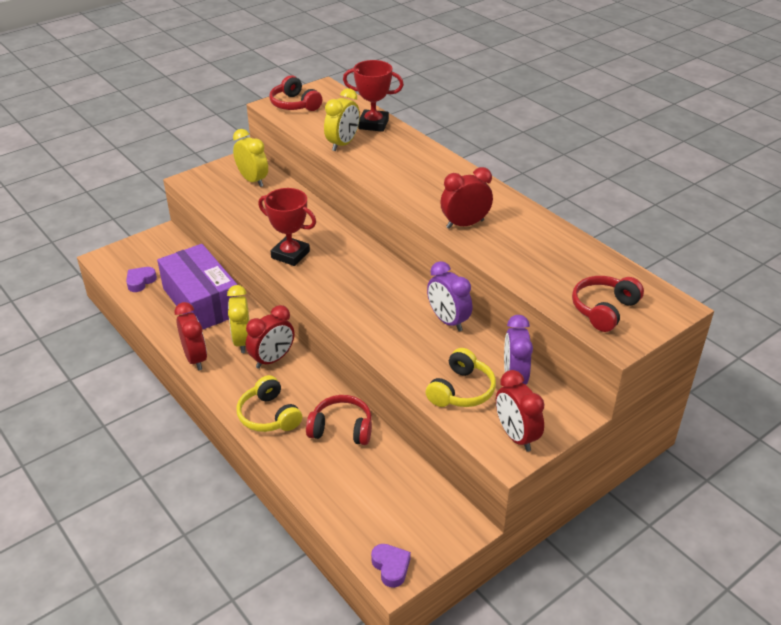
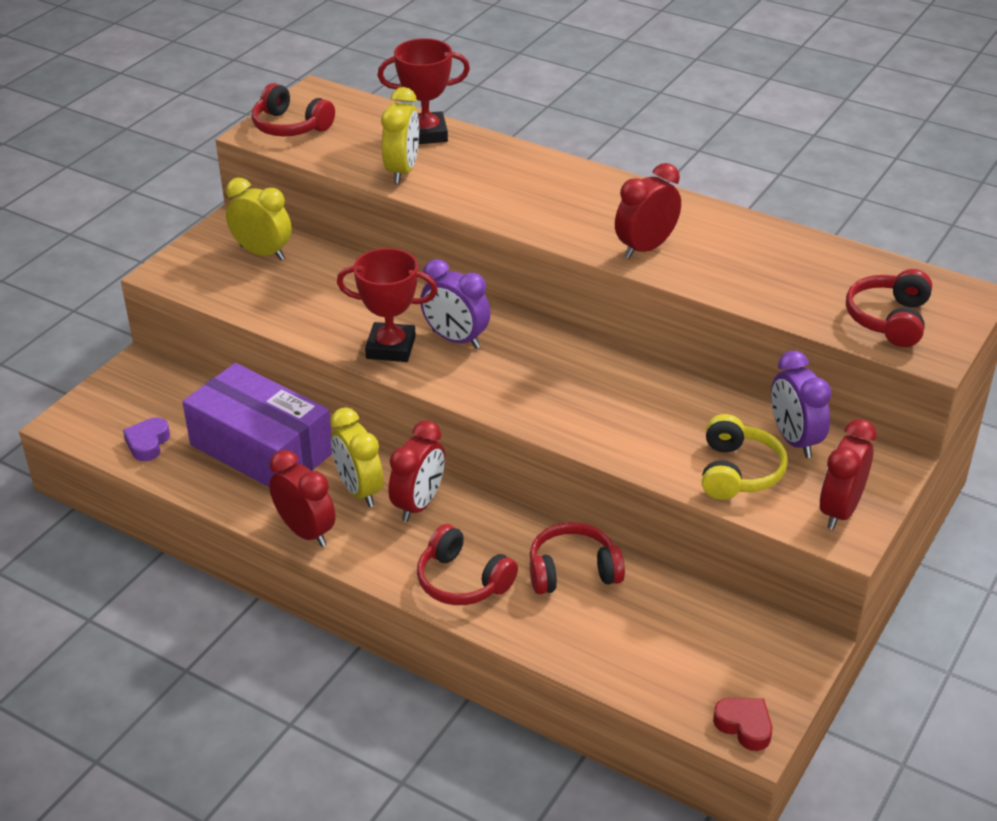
camera: 20 degrees left, 0 degrees up
(269, 415) = (462, 581): yellow headphones -> red headphones
(391, 567) = (744, 726): purple heart -> red heart
(448, 321) = (664, 386): purple clock -> purple clock (456, 339)
(516, 436) = (840, 510): red clock -> red clock turned 75 degrees clockwise

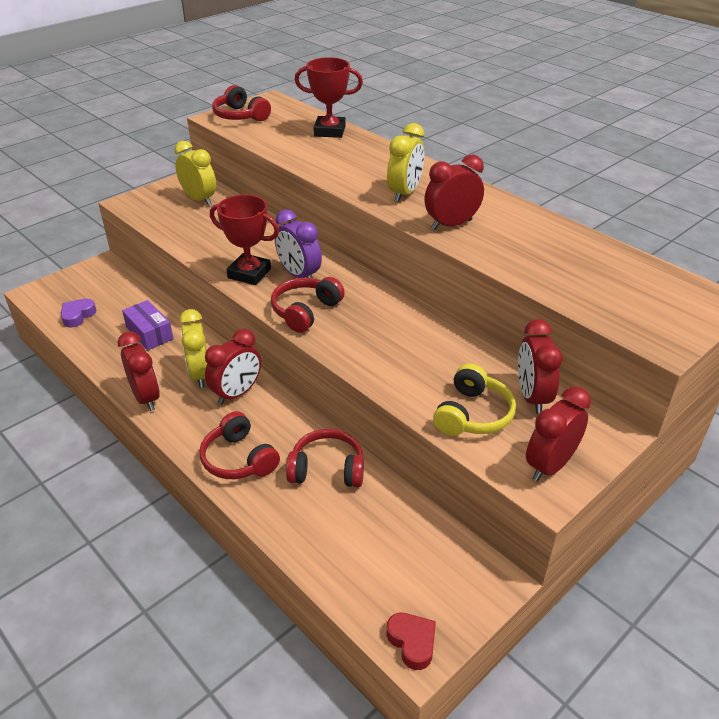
camera: 15 degrees right, 0 degrees up
(261, 449) = (149, 333): purple box -> purple box, size x0.51
(402, 171) = (299, 151): yellow clock -> yellow clock (404, 193)
(794, 440) = (532, 397): purple clock -> red clock
(889, 319) = (635, 308): red headphones -> red headphones (305, 311)

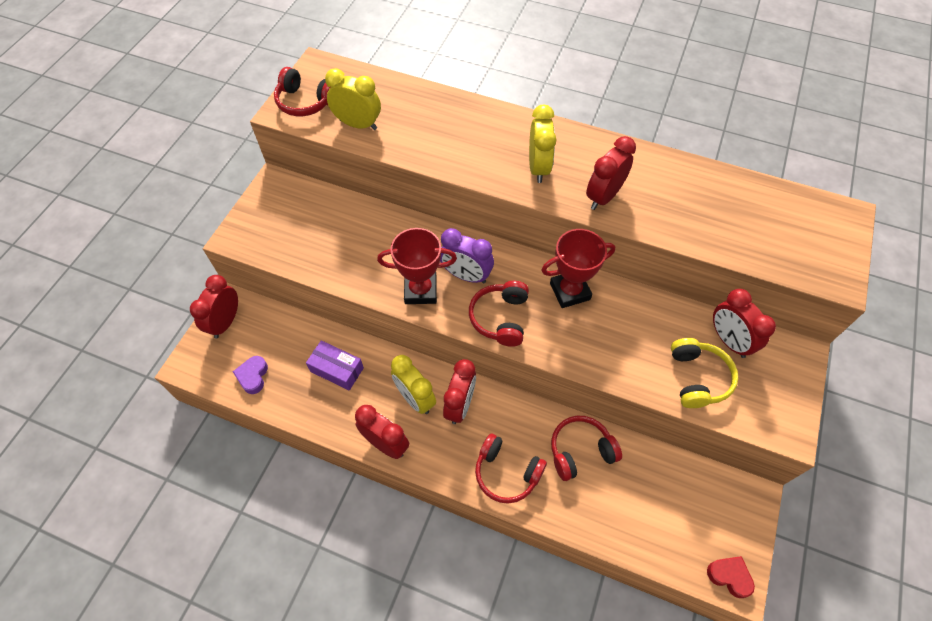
camera: 25 degrees left, 20 degrees up
(199, 199) = (304, 208): yellow clock -> yellow clock (358, 124)
(329, 131) = (411, 98): red trophy -> red trophy (570, 291)
(550, 465) = (777, 405): red clock -> red clock (226, 322)

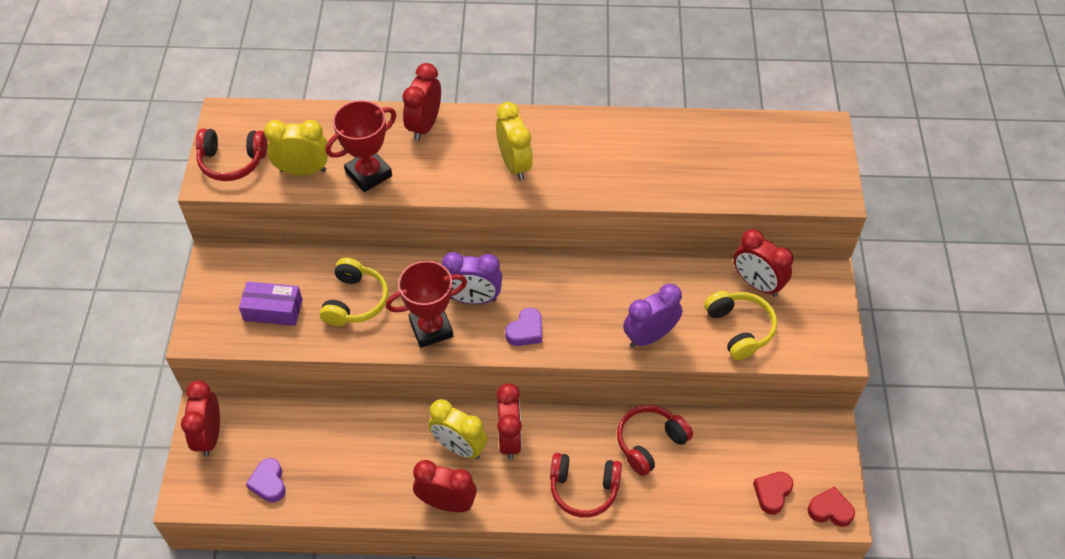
camera: 20 degrees left, 5 degrees down
(337, 369) = (361, 445): purple box -> purple box (273, 310)
(368, 248) = (355, 301): none -> yellow headphones
(500, 318) = (526, 331): red headphones -> purple heart
(570, 291) = (586, 283): red trophy -> red trophy (368, 174)
(603, 197) = (591, 176): red clock -> red clock (424, 126)
(610, 358) = (650, 336): none -> purple clock
(678, 539) = (772, 493): none -> red heart

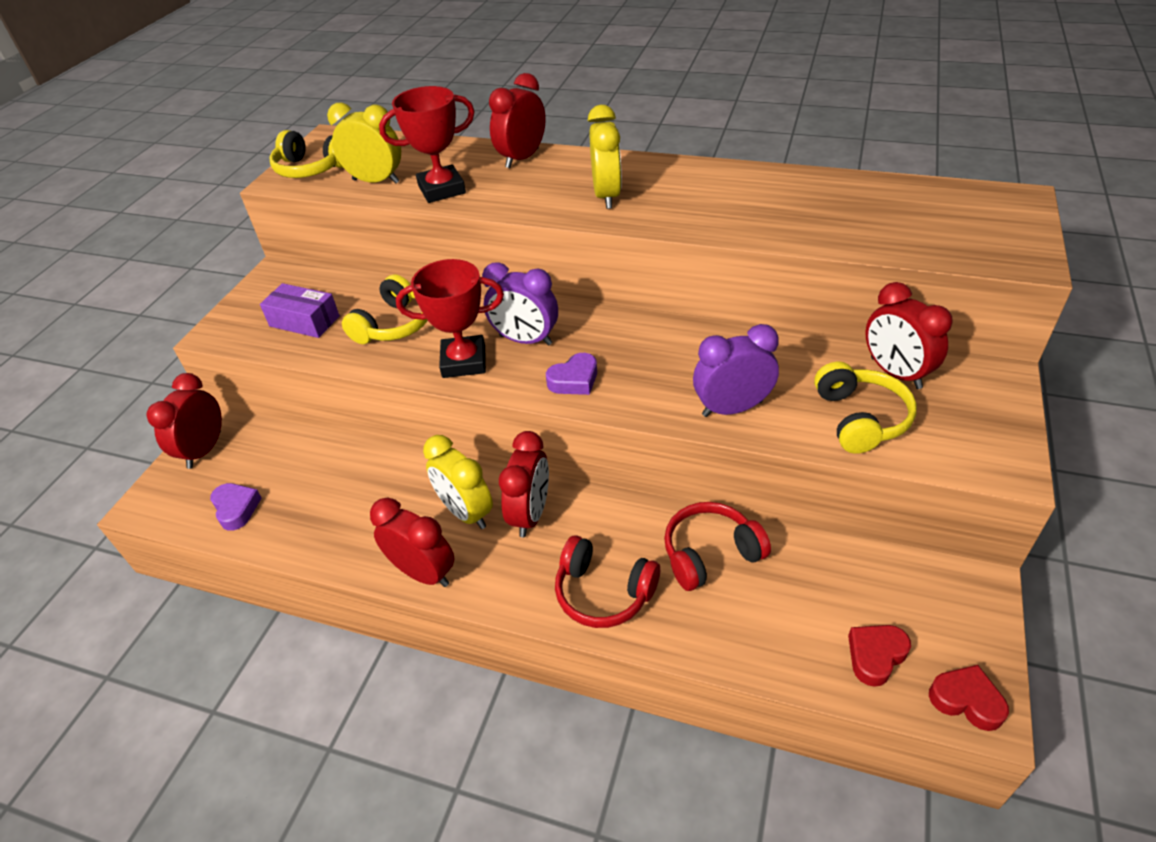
camera: 20 degrees right, 10 degrees down
(232, 161) = (311, 169): red headphones -> yellow headphones
(269, 483) = (236, 509): purple heart -> purple heart turned 150 degrees clockwise

